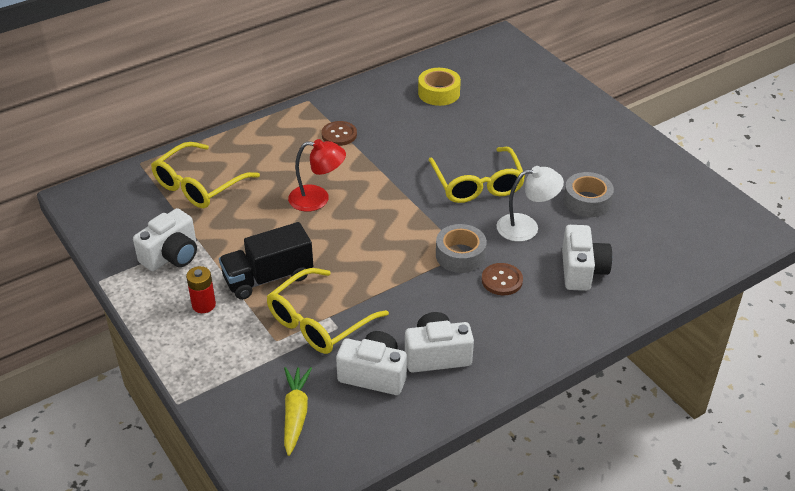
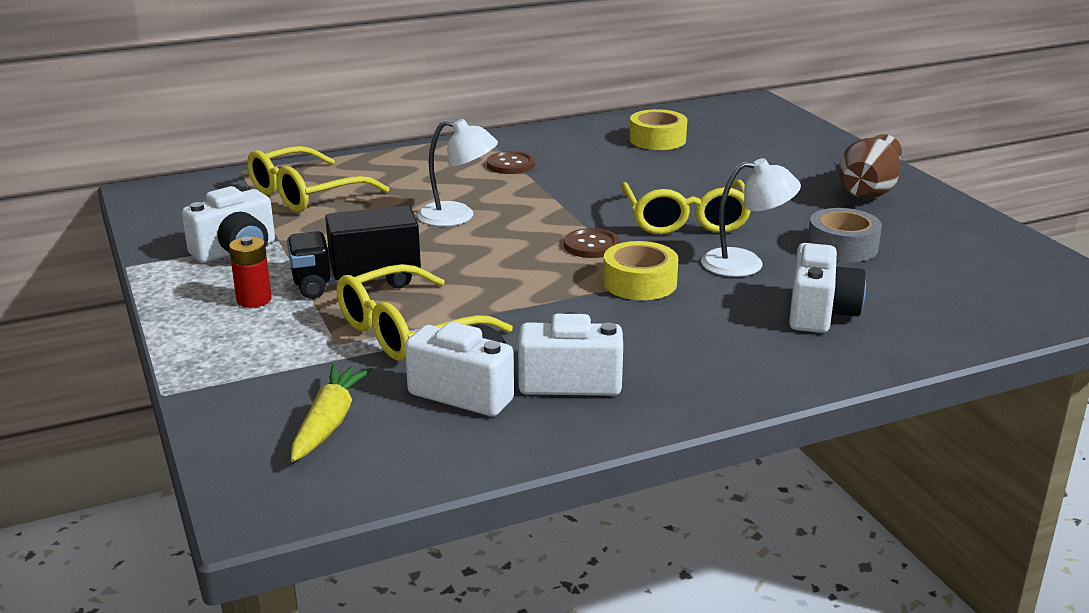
camera: 10 degrees right, 15 degrees down
(317, 199) = (457, 217): red lamp -> white lamp
(460, 255) = (639, 283): grey tape -> yellow tape
(502, 280) = (694, 312): brown button -> brown button (591, 245)
(596, 137) = (868, 190): none -> brown vase

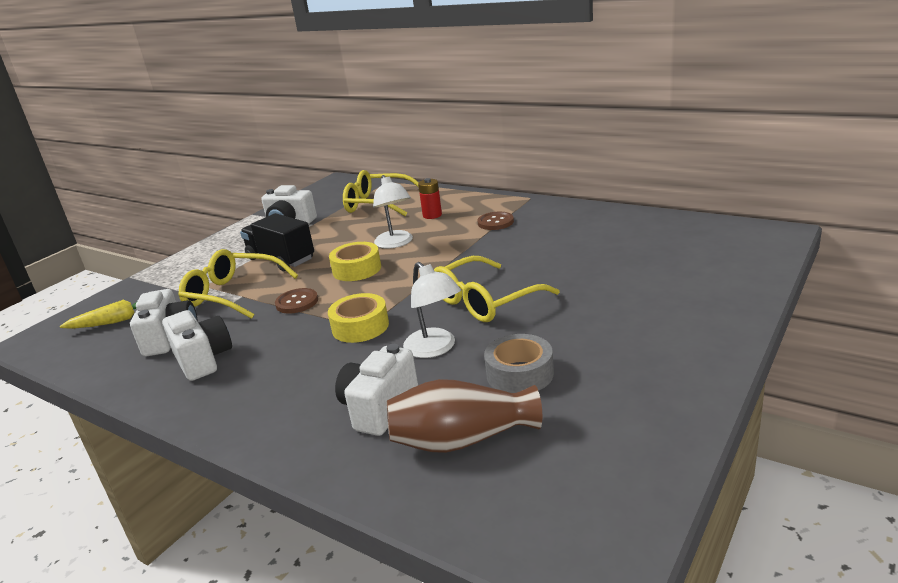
camera: 60 degrees right, 0 degrees up
(254, 300) = (239, 250): red battery -> red battery (432, 215)
(591, 245) = (401, 291): brown button -> brown button (297, 302)
(657, 140) = (619, 237): yellow tape -> yellow tape (357, 269)
(820, 313) = (379, 408): white camera -> white camera turned 135 degrees clockwise
(868, 190) = (662, 343): brown vase -> brown vase (462, 440)

